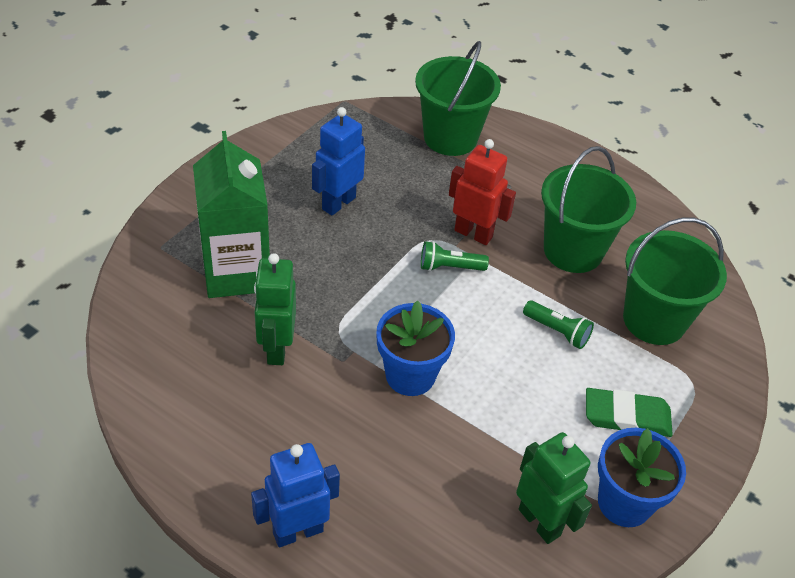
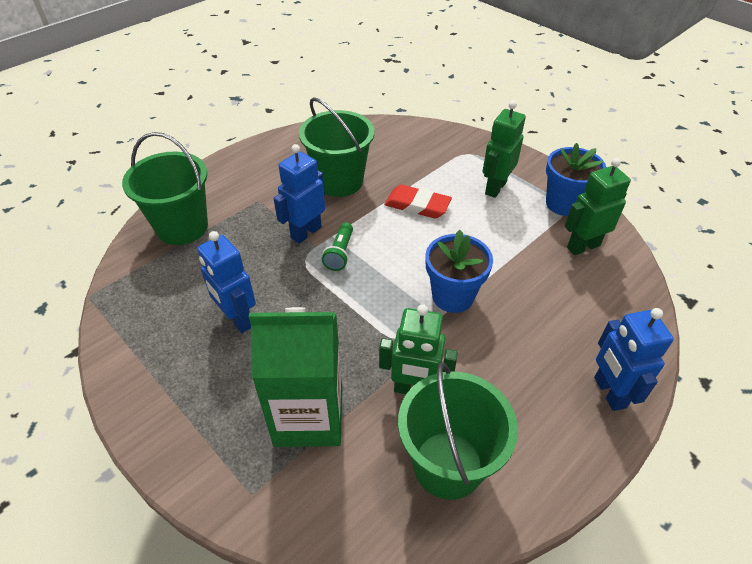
camera: 75 degrees left, 0 degrees up
(473, 233) = (306, 232): red robot -> blue robot
(557, 331) = (417, 205): green flashlight -> red eraser
(627, 416) = (495, 188): green eraser -> green robot
(654, 320) = (413, 157): green bucket -> green bucket (448, 464)

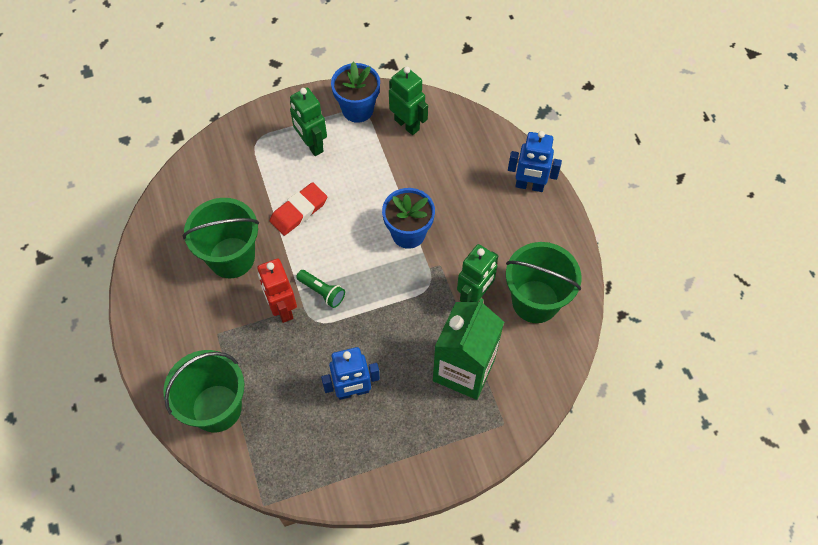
camera: 65 degrees left, 15 degrees up
(306, 232) = (282, 308): blue robot -> red robot
(583, 246) = (407, 124): green robot -> green robot turned 135 degrees clockwise

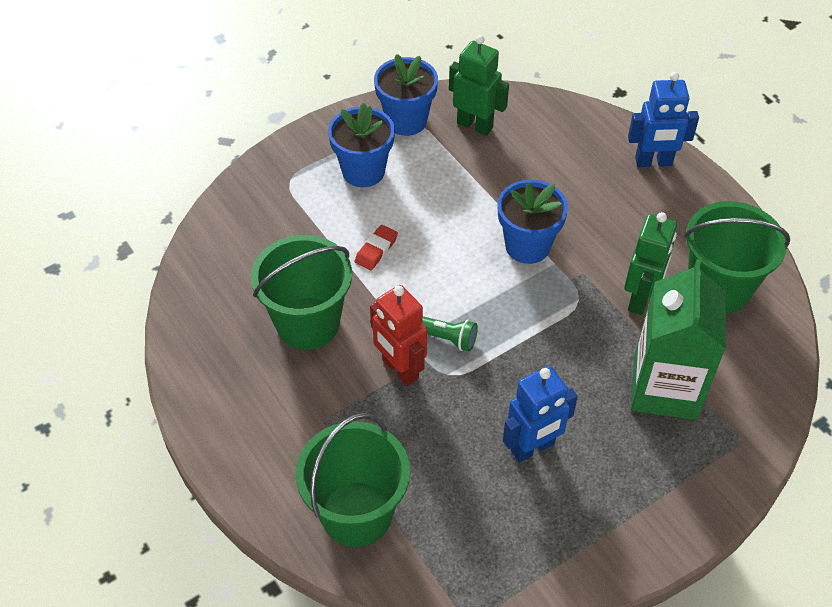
camera: 15 degrees left, 10 degrees down
(299, 211) = (376, 250): red eraser -> red eraser, size x0.64
(312, 145) = (363, 171): green robot -> blue flower pot

